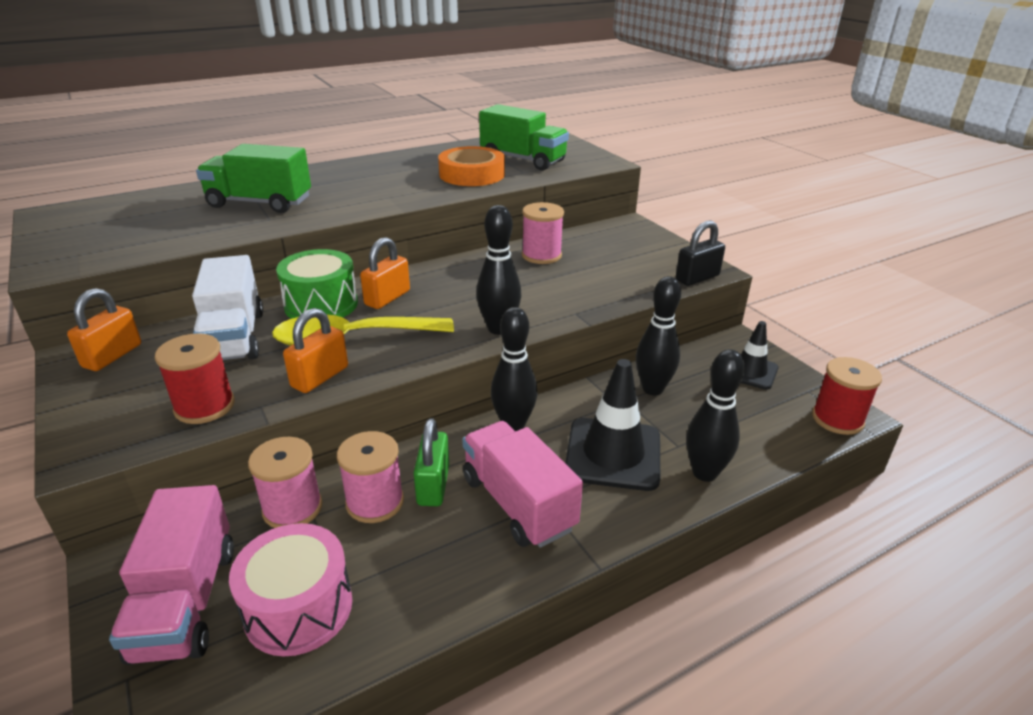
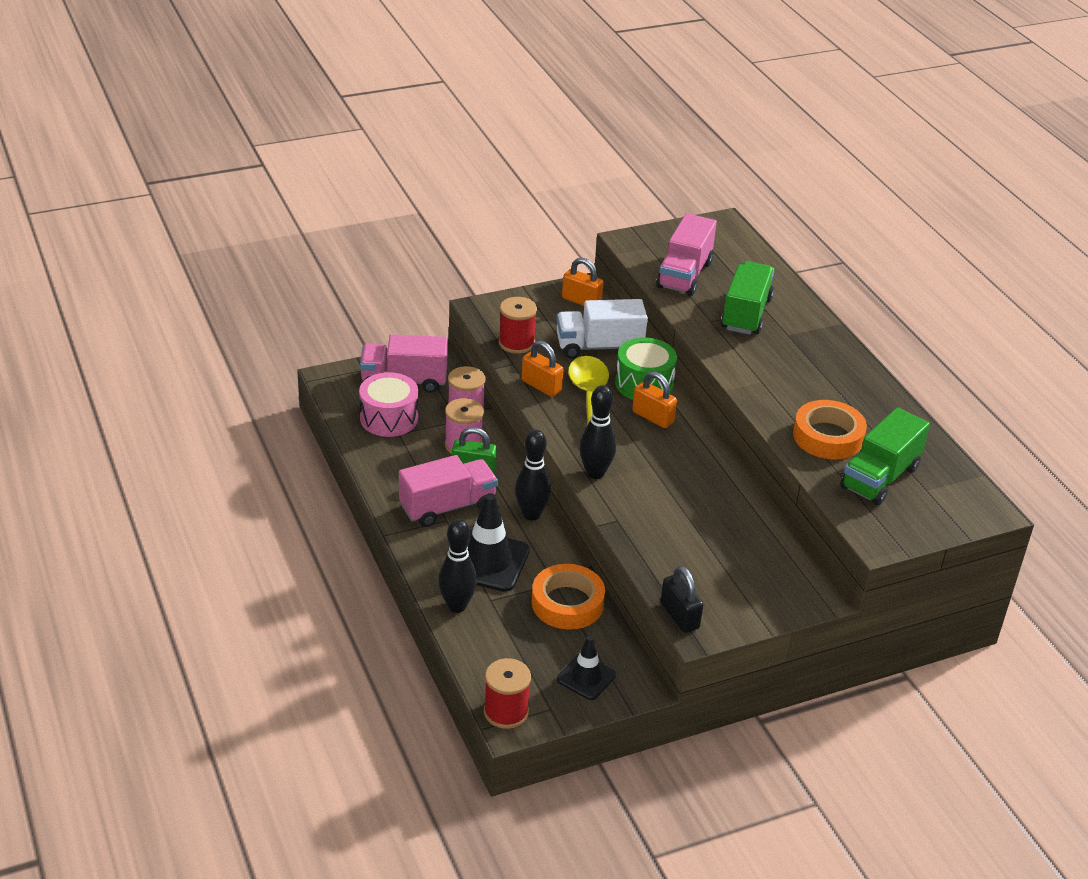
camera: 95 degrees right, 5 degrees up
(161, 232) = (684, 275): none -> pink truck
(541, 255) = (734, 516): pink spool -> none
(652, 389) = (567, 603): black bowling pin -> orange tape

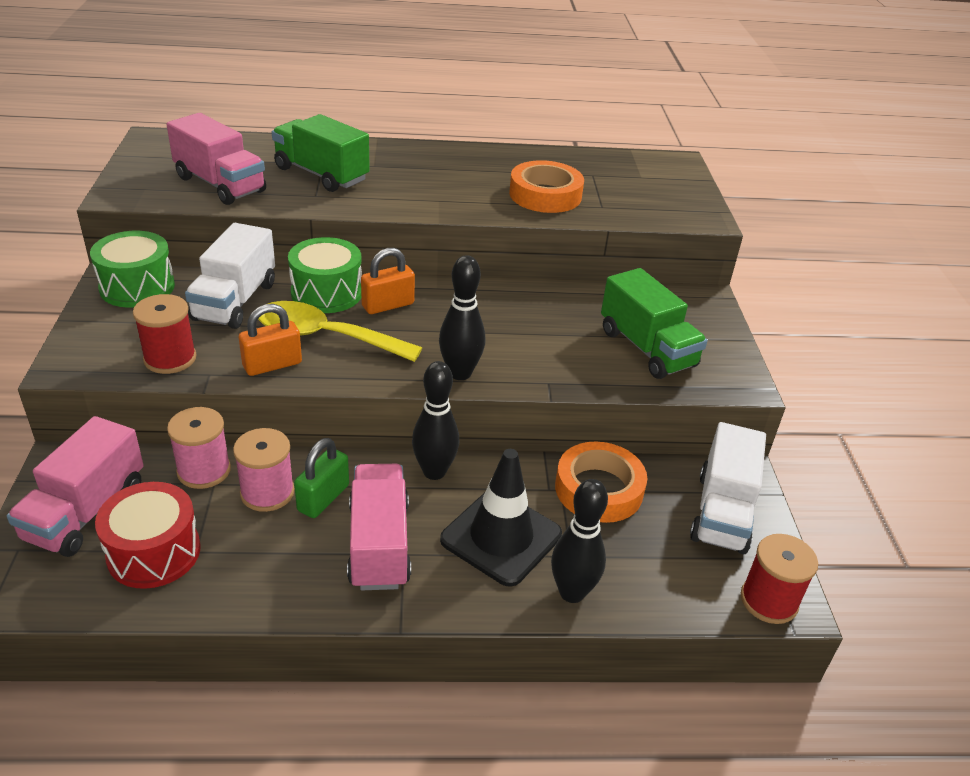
camera: 70 degrees left, 0 degrees up
(389, 418) = (154, 552): pink drum -> red drum
(581, 301) = (137, 287): orange padlock -> green drum
(586, 677) = (722, 512): black traffic cone -> white truck
(679, 616) = (717, 388): black padlock -> none
(880, 477) = (616, 190): green truck -> green truck (647, 348)

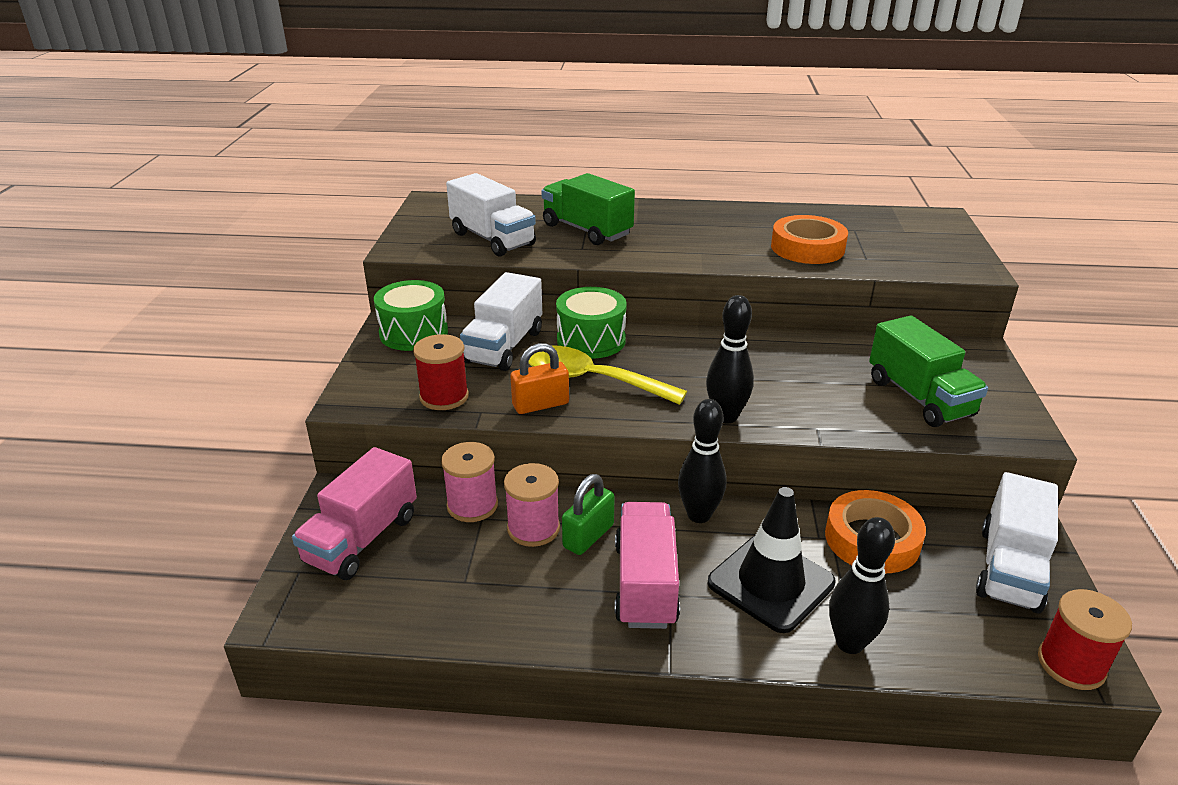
camera: 10 degrees right, 5 degrees down
(154, 552) = (425, 580): red drum -> none
(220, 184) = (492, 239): pink truck -> white truck
(388, 305) = (651, 352): orange padlock -> none

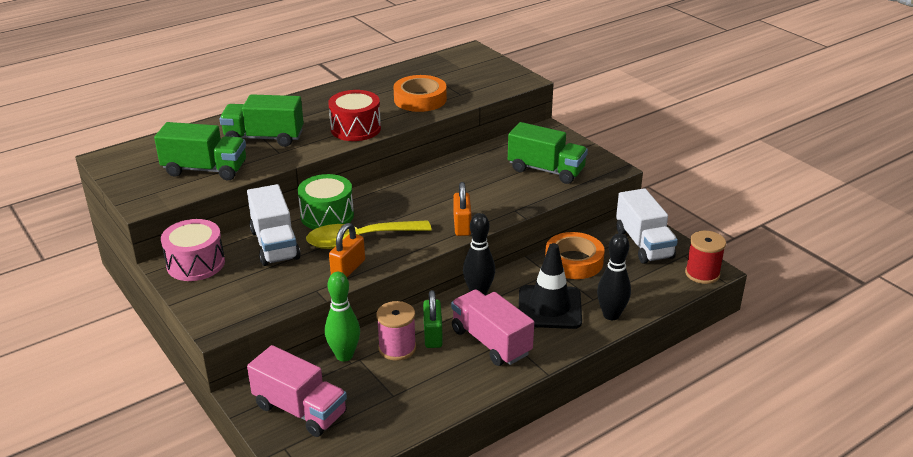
camera: 40 degrees left, 0 degrees up
(362, 539) = (300, 410): pink truck -> pink truck turned 45 degrees counterclockwise
(413, 333) = (196, 264): green drum -> pink drum
(444, 397) = (279, 293): red spool -> none
(472, 505) = (344, 355): pink spool -> green bowling pin
(492, 239) = (205, 170): white truck -> green truck
(692, 253) = (355, 129): none -> red drum
(726, 417) = (462, 226): black bowling pin -> orange padlock

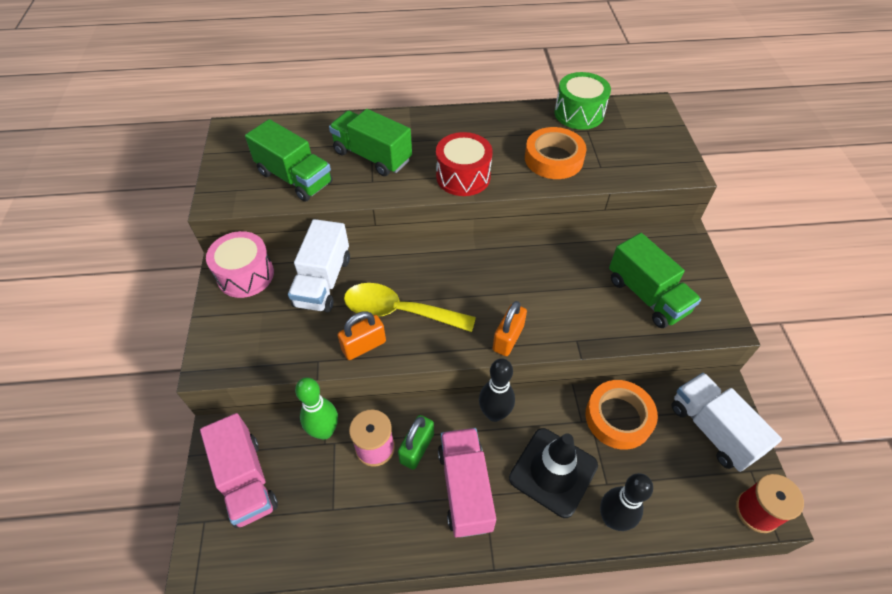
camera: 30 degrees right, 20 degrees up
(327, 215) = (392, 264): green drum -> green drum (579, 113)
(643, 244) = (712, 430): white truck -> white truck turned 135 degrees clockwise

